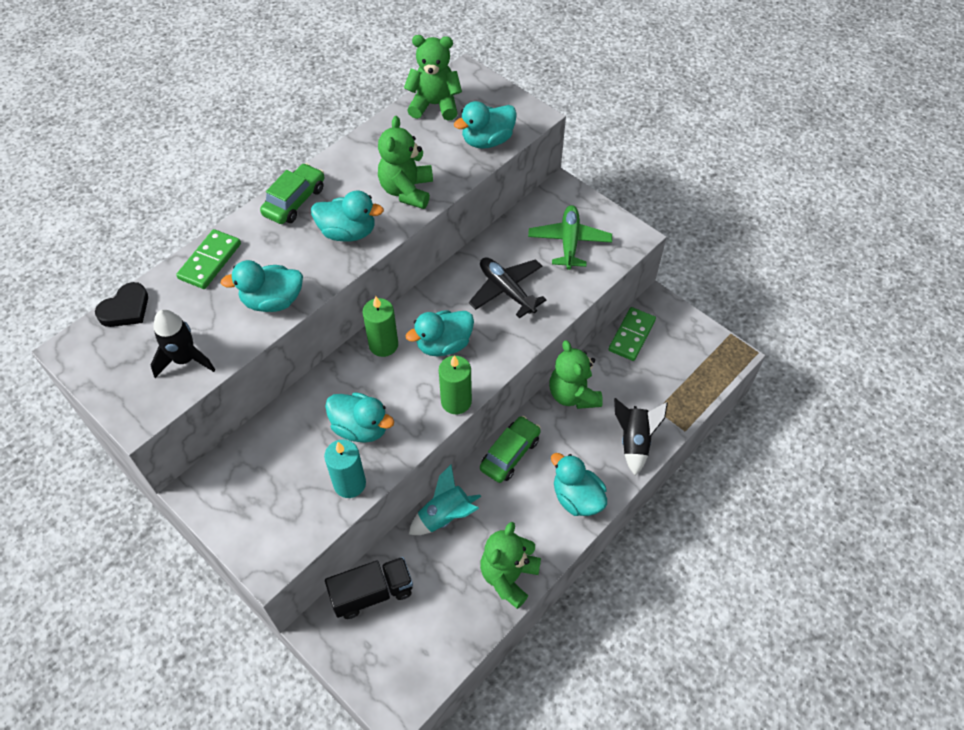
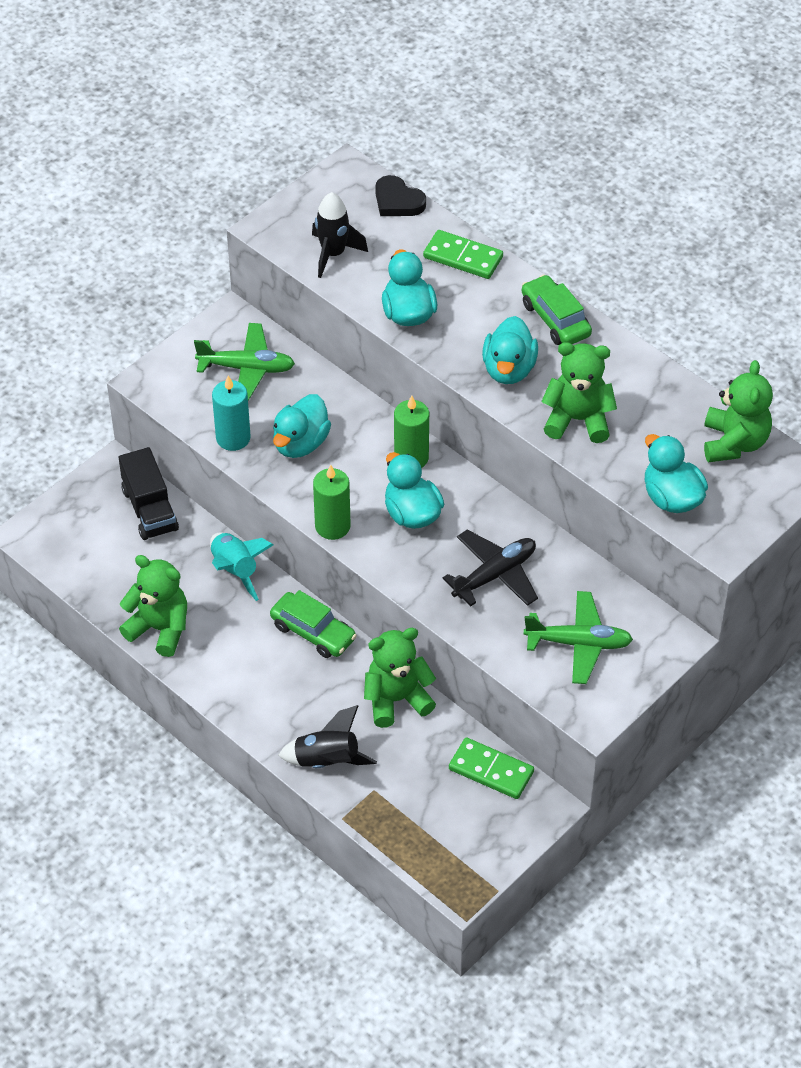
camera: 90 degrees right, 5 degrees down
(264, 475) = (246, 368): none -> green plane
(295, 201) = (555, 319): green car -> green car turned 150 degrees counterclockwise
(577, 498) = (252, 697): turquoise duck -> none

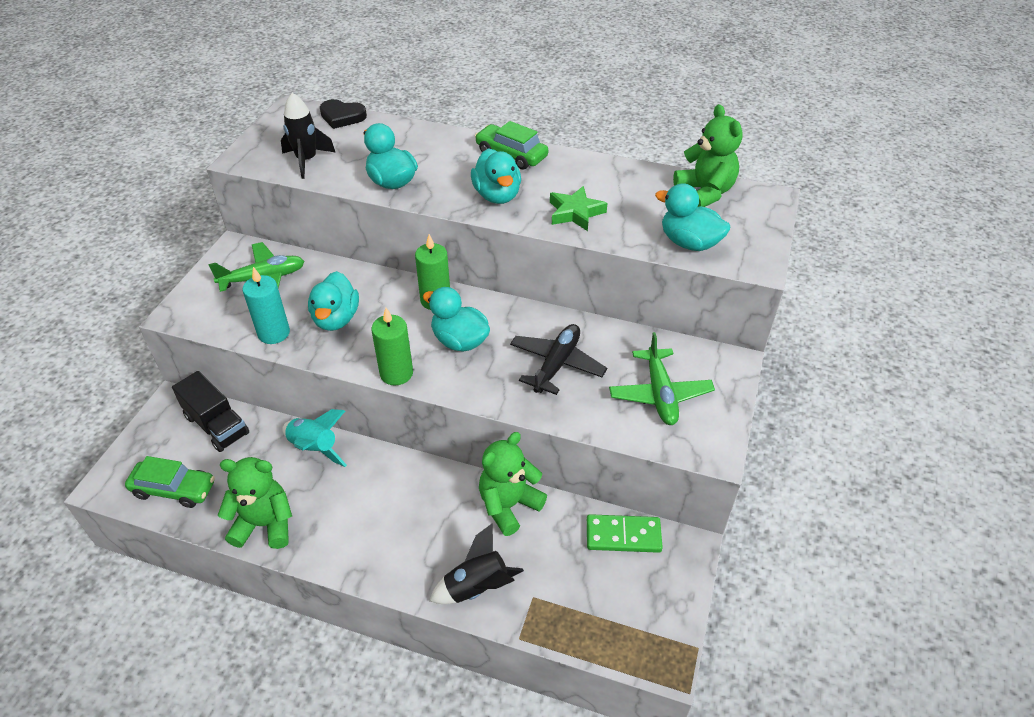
camera: 25 degrees left, 5 degrees down
(313, 632) = (407, 475): green car -> green car (174, 489)
(463, 257) = (414, 136): green domino -> none
(578, 420) = (575, 213): green teddy bear -> green star
(578, 643) = (659, 394): green plane -> green plane turned 105 degrees clockwise

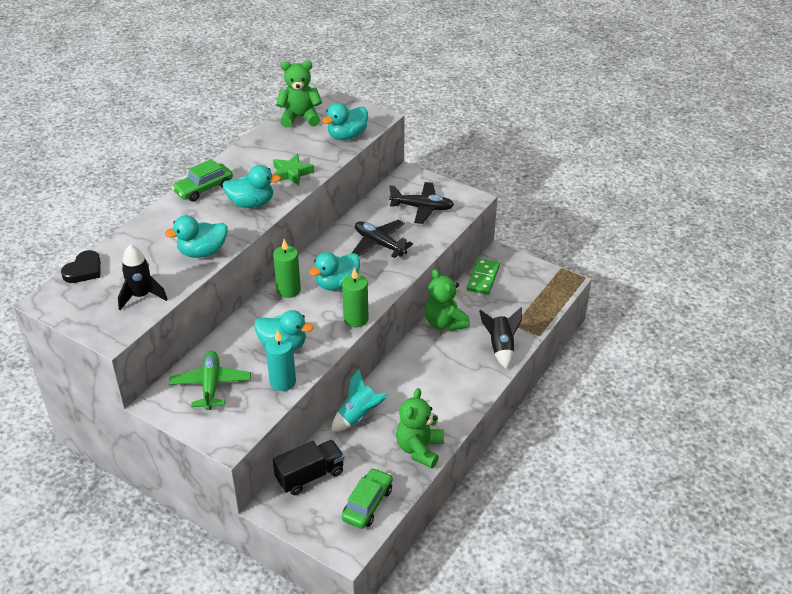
camera: 75 degrees left, 5 degrees down
(659, 394) = (422, 208): green plane -> black plane

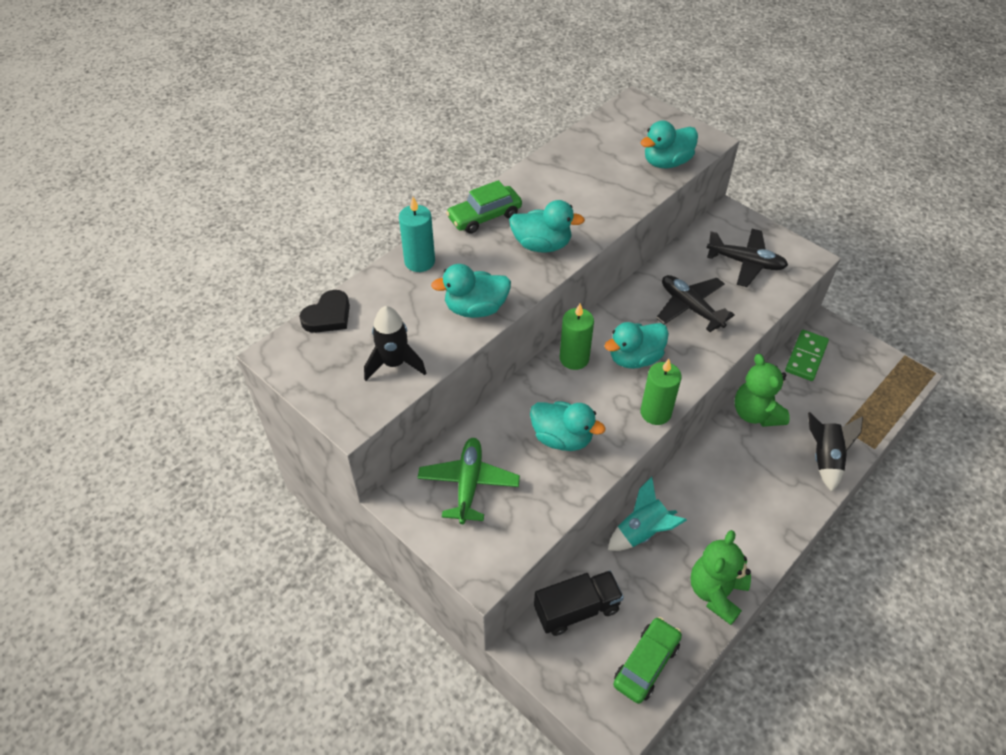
camera: 10 degrees right, 10 degrees up
(282, 382) = (558, 492): turquoise candle -> turquoise candle (419, 261)
(291, 173) = (594, 207): green star -> none
(300, 118) = (609, 131): green teddy bear -> none

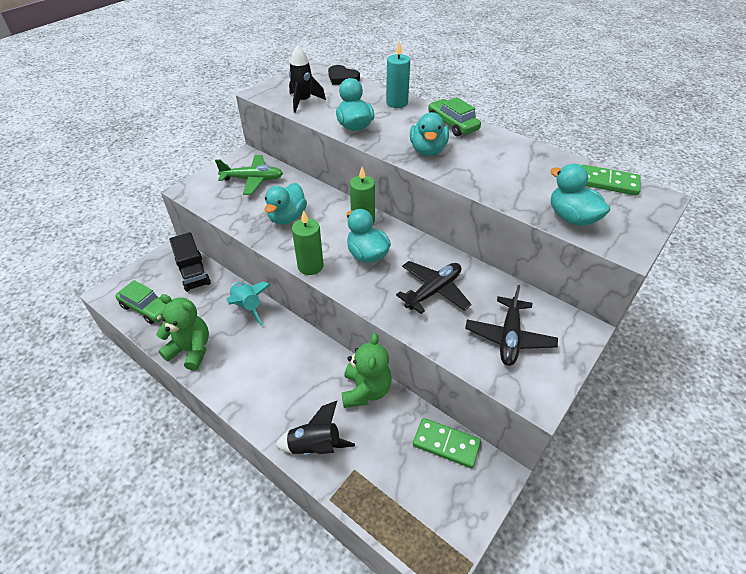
camera: 85 degrees right, 5 degrees down
(610, 127) = (607, 182): none -> green domino
(756, 413) = (366, 390): green teddy bear -> green teddy bear turned 120 degrees clockwise

